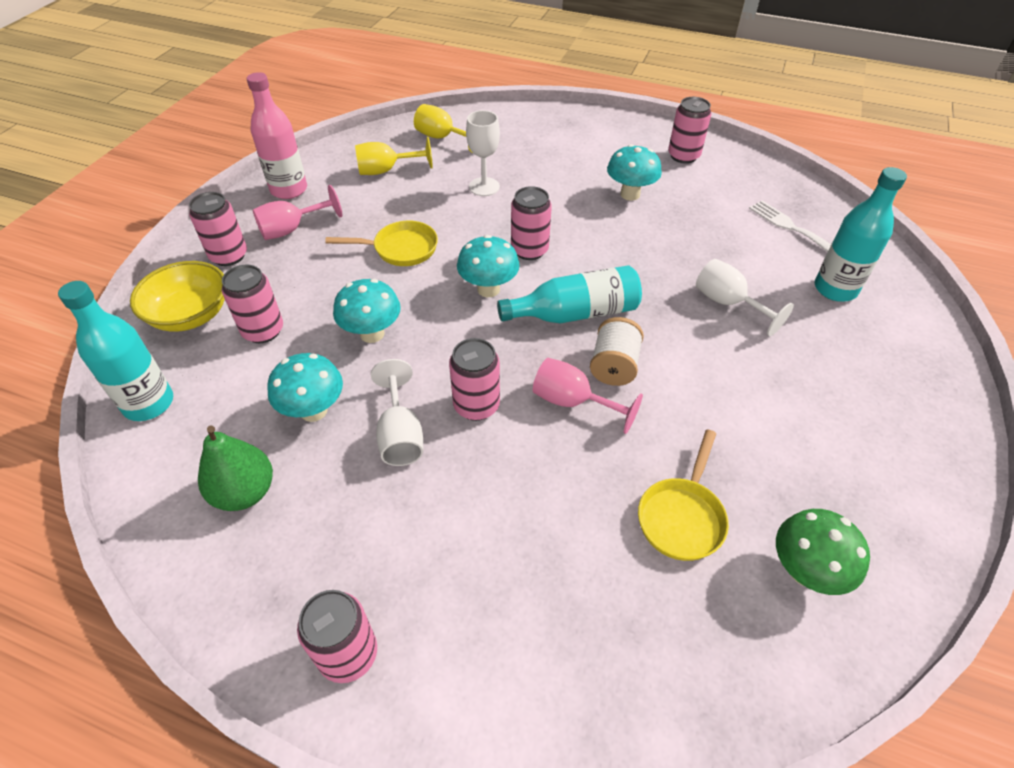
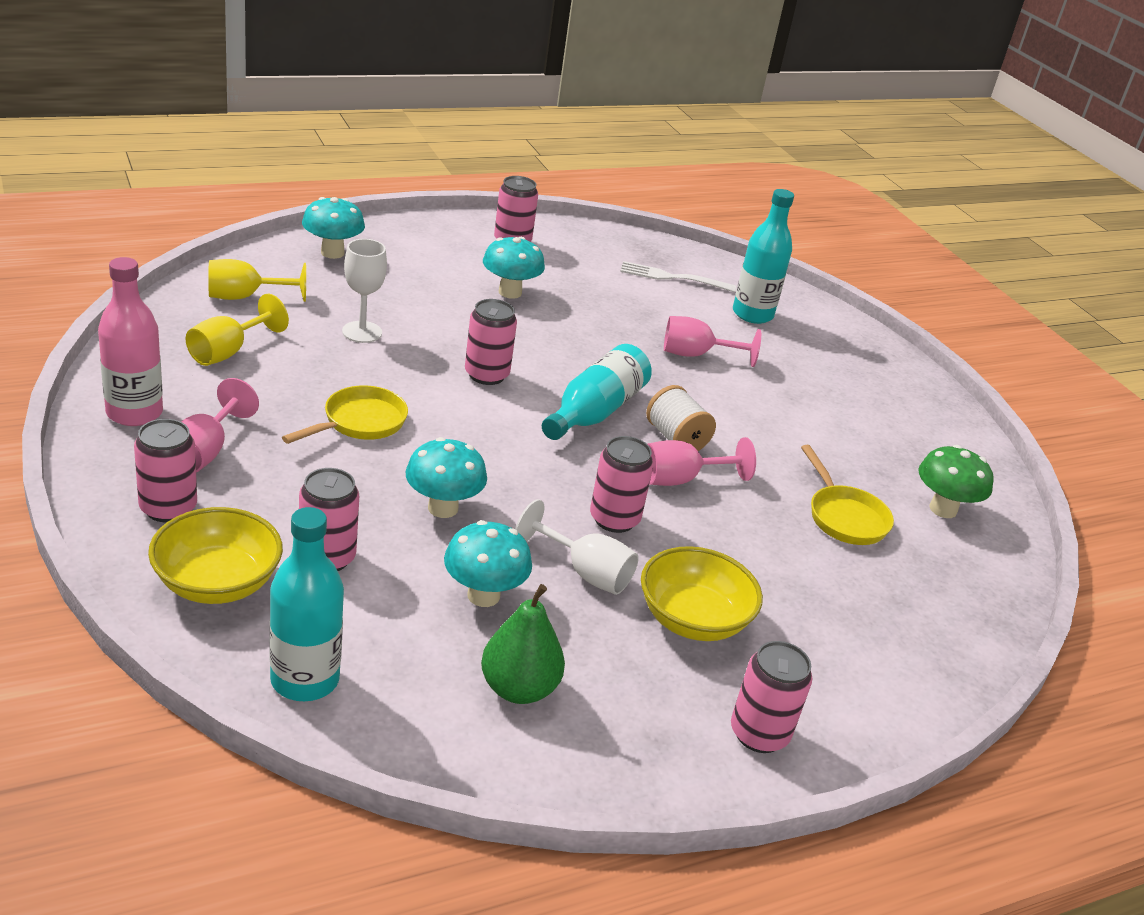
camera: 50 degrees left, 15 degrees down
(427, 522) = (693, 619): none -> yellow bowl
(488, 289) = (496, 423): turquoise mushroom -> turquoise mushroom (332, 253)
(728, 303) = (696, 355): white goblet -> pink goblet

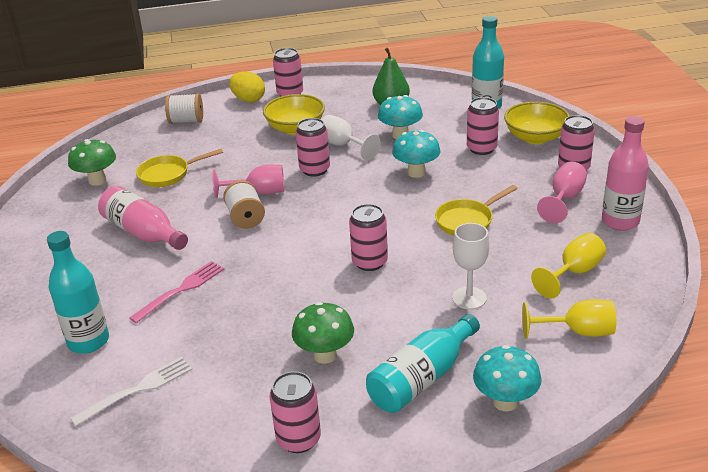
camera: 160 degrees left, 0 degrees up
(510, 292) = (325, 355): turquoise mushroom -> green mushroom
(595, 411) = (295, 235): turquoise bottle -> turquoise bottle (422, 378)
(672, 278) = (137, 390): white fork -> white fork turned 60 degrees counterclockwise
(696, 355) = (181, 290): pink goblet -> pink fork
(798, 423) = (143, 233): none -> pink bottle
(839, 714) = (248, 100): none -> yellow egg
(844, 517) = (168, 174): yellow pan -> yellow pan turned 105 degrees counterclockwise
(917, 646) = (186, 121): none -> white spool

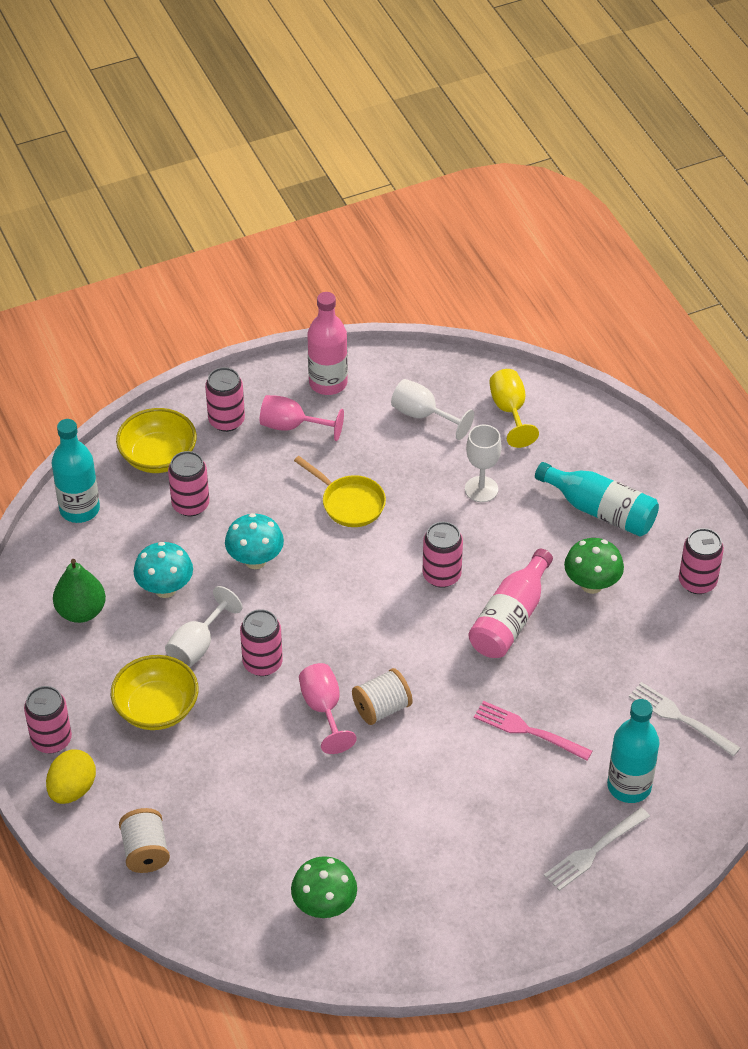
camera: 105 degrees left, 15 degrees up
(43, 310) = (594, 851): none -> white fork
(143, 233) = (432, 805): pink bottle -> pink bottle (510, 618)
(168, 174) = (297, 824): yellow pan -> none
(505, 402) = (611, 453): turquoise mushroom -> none
(574, 273) = (423, 415): yellow goblet -> white goblet

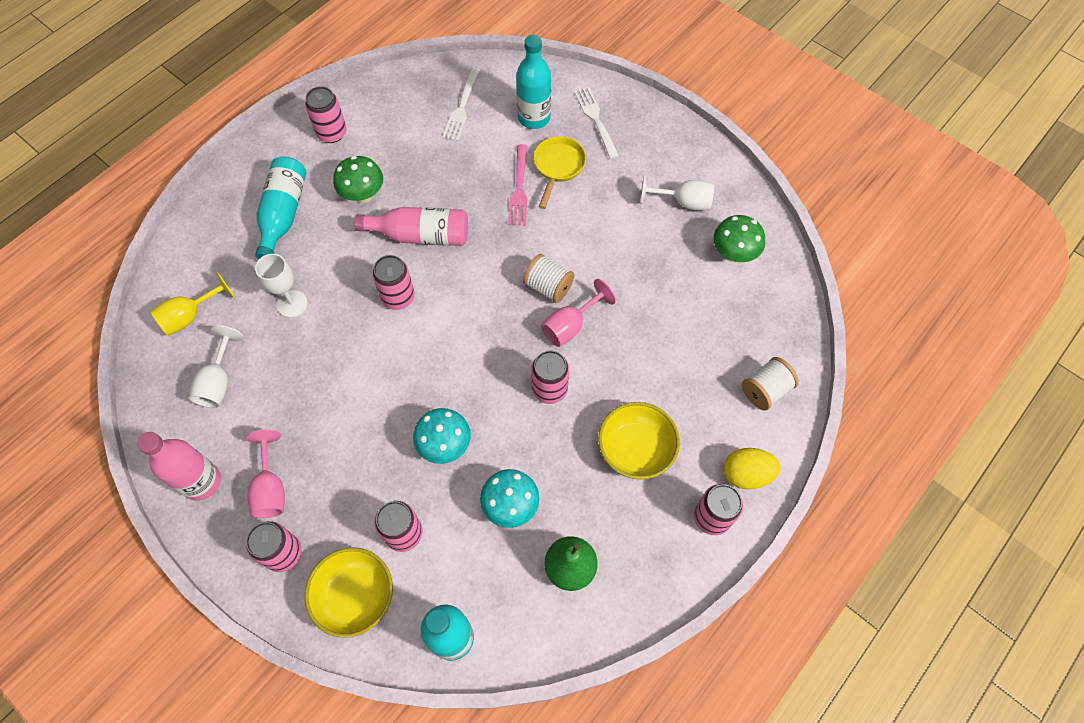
camera: 115 degrees left, 15 degrees up
(198, 645) = (557, 448): white goblet -> white goblet (683, 202)
(349, 503) = (347, 398): yellow pan -> yellow pan (558, 167)
(594, 851) = (596, 120): white fork -> white fork turned 135 degrees counterclockwise

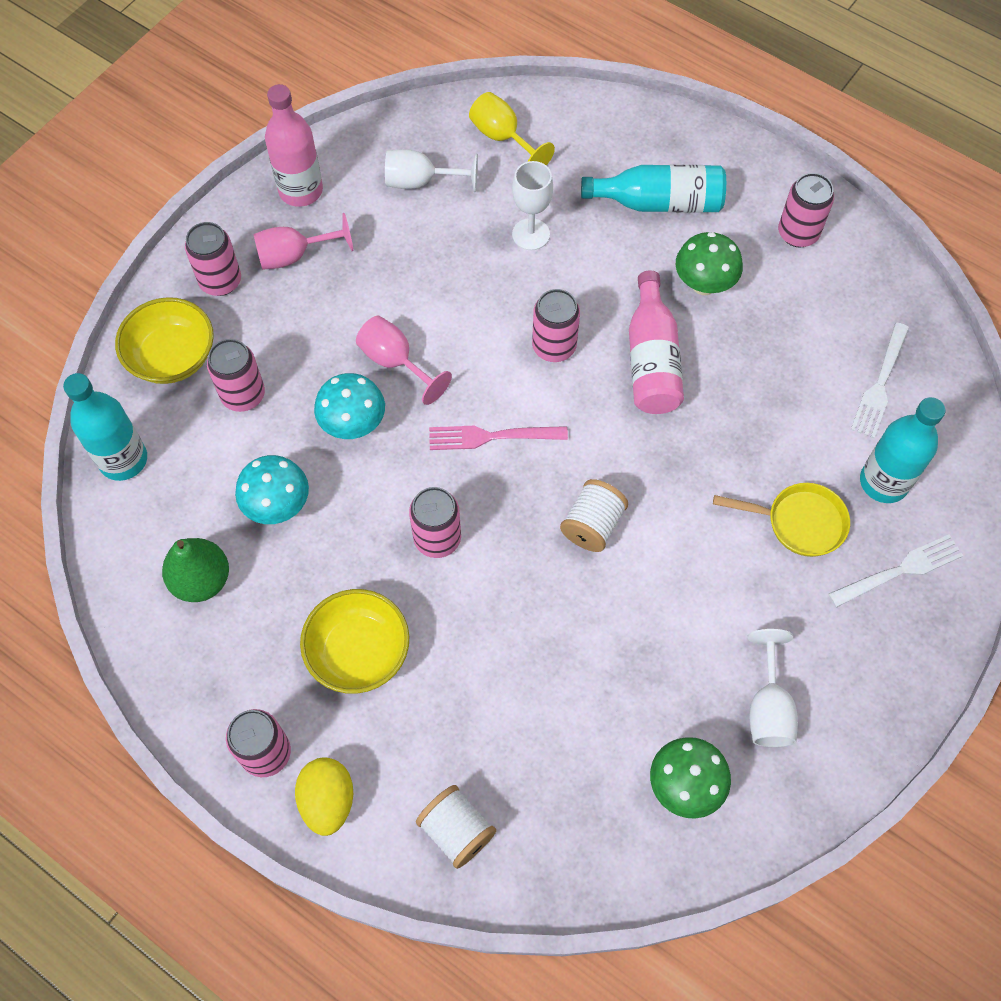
camera: 85 degrees right, 0 degrees up
(462, 107) = (880, 384): white fork -> white fork turned 75 degrees counterclockwise
(519, 188) = (750, 473): pink fork -> pink fork (492, 436)
(570, 325) = (534, 558): pink goblet -> pink goblet (395, 362)

